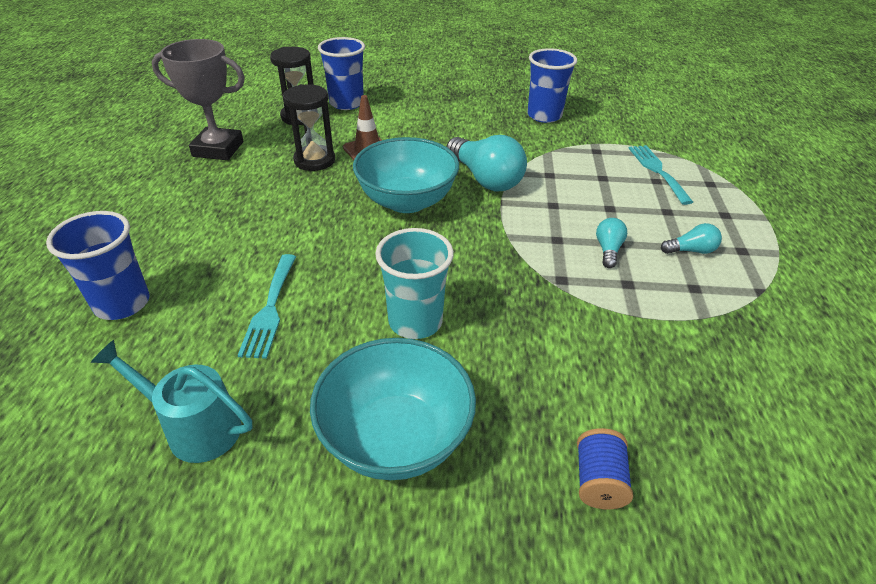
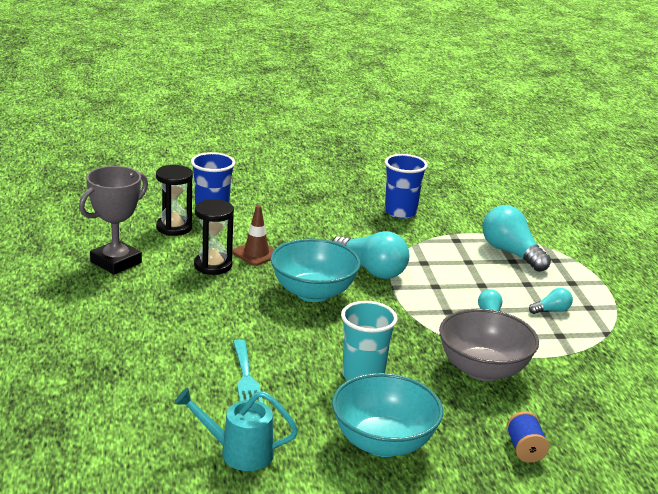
camera: 15 degrees left, 15 degrees down
(122, 303) = (123, 386): blue cup -> none
(218, 149) = (116, 262): grey trophy -> grey trophy turned 45 degrees counterclockwise
(576, 330) = (483, 369): none -> grey bowl
(657, 171) = (511, 253): turquoise fork -> turquoise light bulb

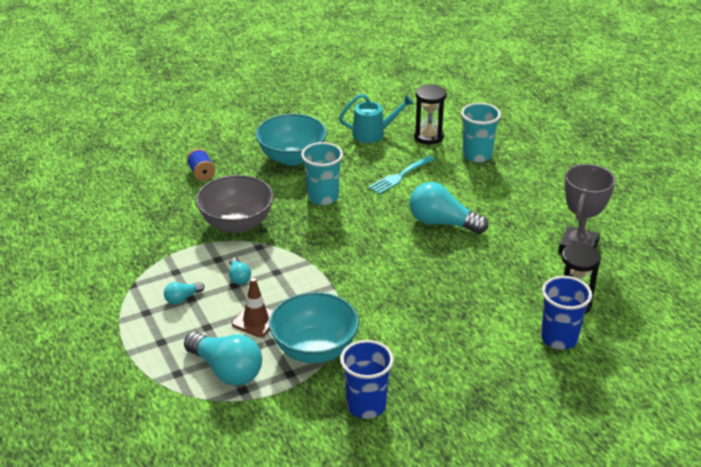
camera: 165 degrees right, 10 degrees up
(117, 381) = (477, 155): none -> turquoise cup
(213, 265) = (499, 267): black hourglass -> black hourglass (428, 136)
(246, 378) = (399, 176): turquoise fork -> turquoise fork turned 105 degrees counterclockwise
(256, 254) = (474, 292): brown traffic cone -> brown traffic cone (256, 320)
(313, 292) = (397, 261): turquoise bowl -> turquoise bowl (314, 349)
(371, 270) = (360, 302): turquoise light bulb -> turquoise light bulb (442, 223)

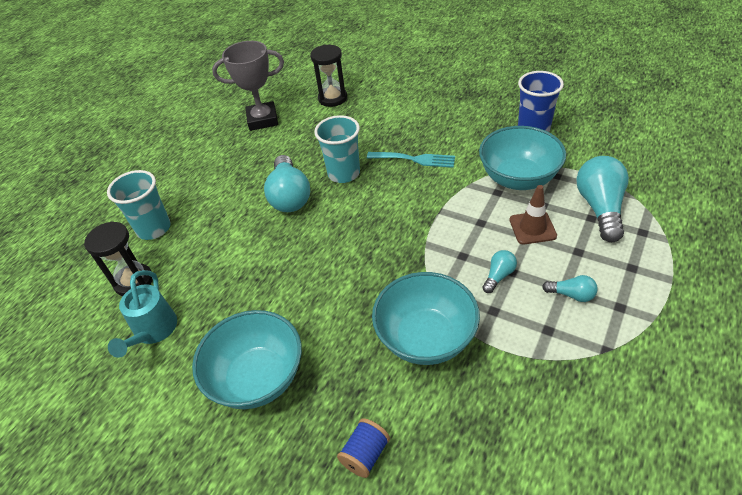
camera: 120 degrees left, 10 degrees up
(236, 223) = (426, 338): grey bowl -> turquoise bowl
(323, 197) = (317, 297): turquoise cup -> turquoise cup (344, 173)
(373, 134) = (153, 332): turquoise watering can -> turquoise watering can turned 135 degrees counterclockwise
(399, 176) = (232, 262): turquoise fork -> turquoise fork (415, 159)
(559, 338) = (374, 90): blue cup -> none

